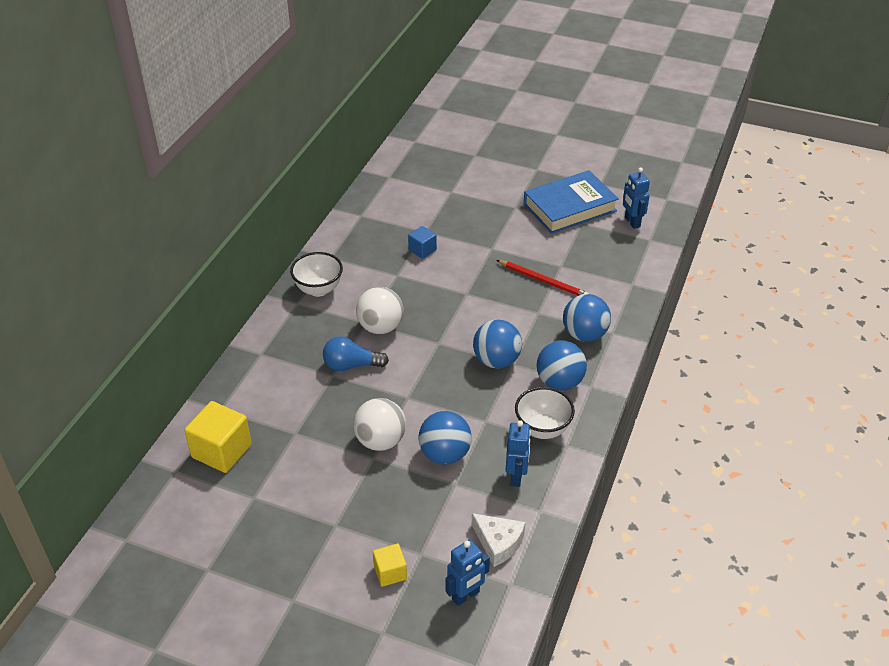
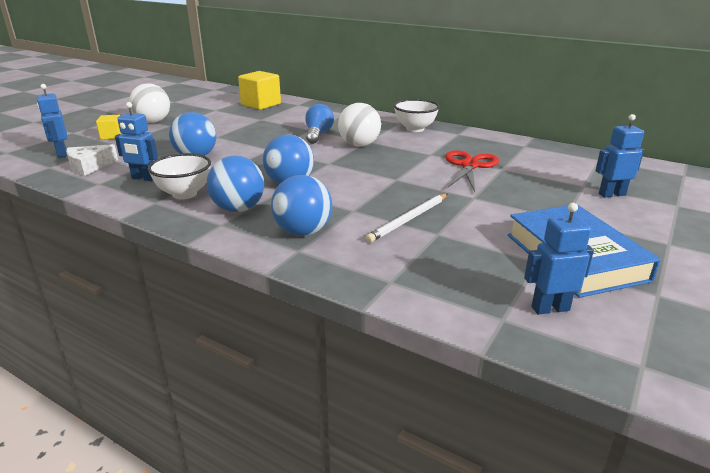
camera: 100 degrees right, 15 degrees down
(380, 441) = (230, 139): white ball -> white ball (153, 122)
(422, 250) = (469, 166): blue cube -> red scissors
(464, 180) = (611, 194): none -> blue robot
(543, 281) = (408, 219): red pencil -> white pencil

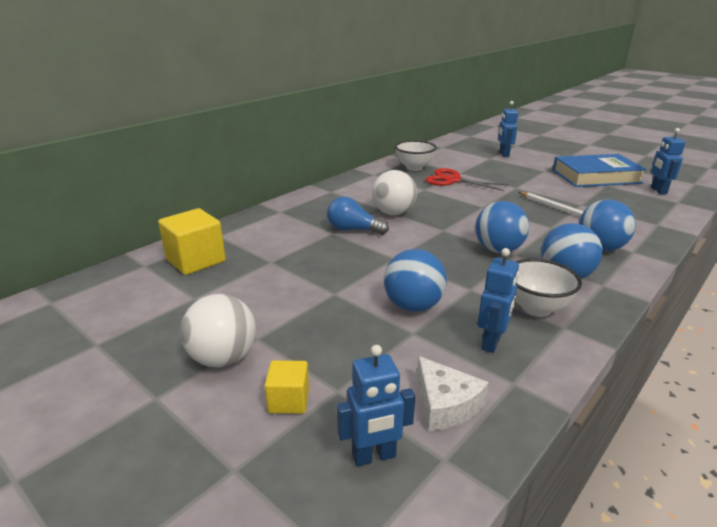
camera: 80 degrees left, 0 degrees up
(415, 129) = (353, 187): white bowl -> white bowl (414, 168)

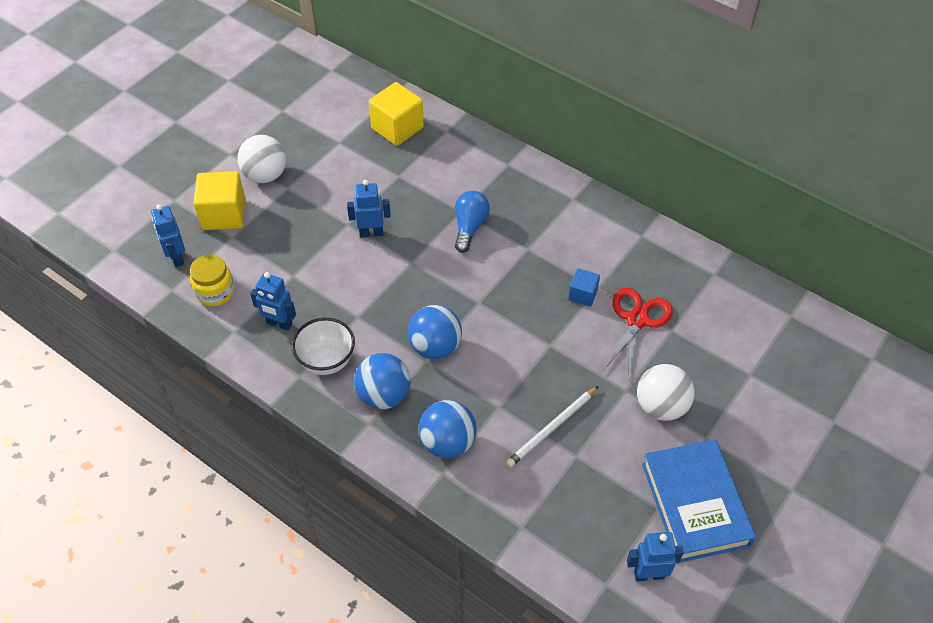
camera: 85 degrees right, 25 degrees up
(289, 400) = (224, 214): yellow cube -> yellow cube, size x1.79
(393, 213) = (517, 259): white ball -> white ball (661, 406)
(413, 306) = (329, 276): blue ball -> none
(414, 168) = (678, 278): white bowl -> none
(431, 194) = (582, 294): none -> blue cube
(445, 404) = (215, 292): white cheese -> yellow jar
(503, 155) = (773, 395): blue robot -> blue robot (371, 233)

